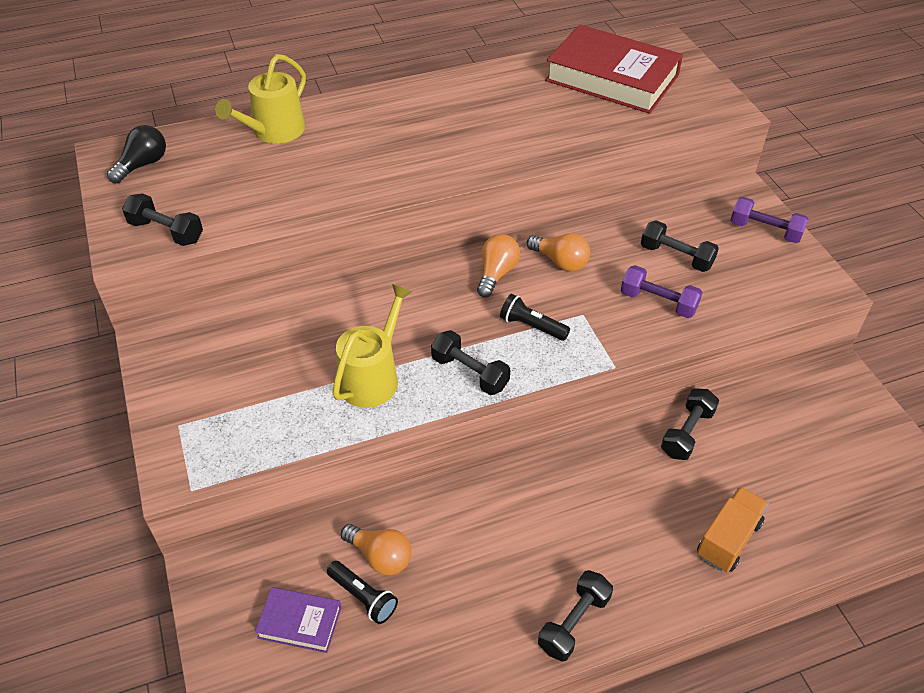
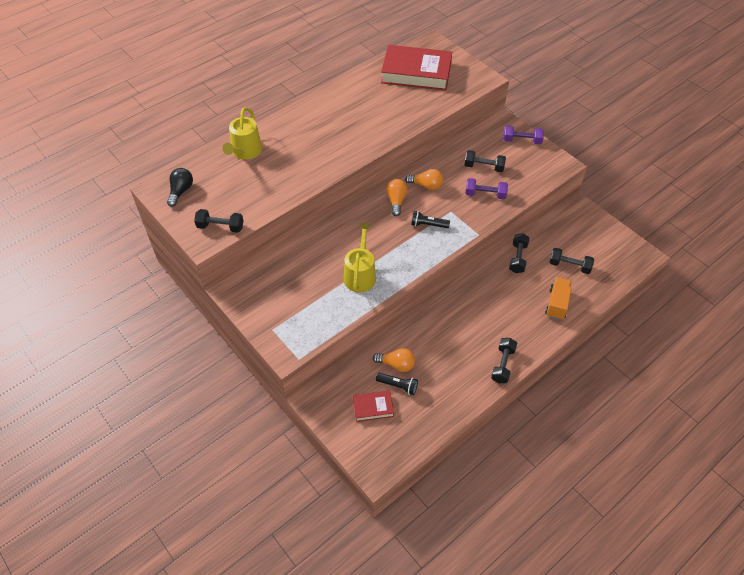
camera: 20 degrees left, 5 degrees up
(299, 622) = (373, 407): purple book -> red book
(470, 373) = (408, 258): black dumbbell -> black dumbbell (569, 266)

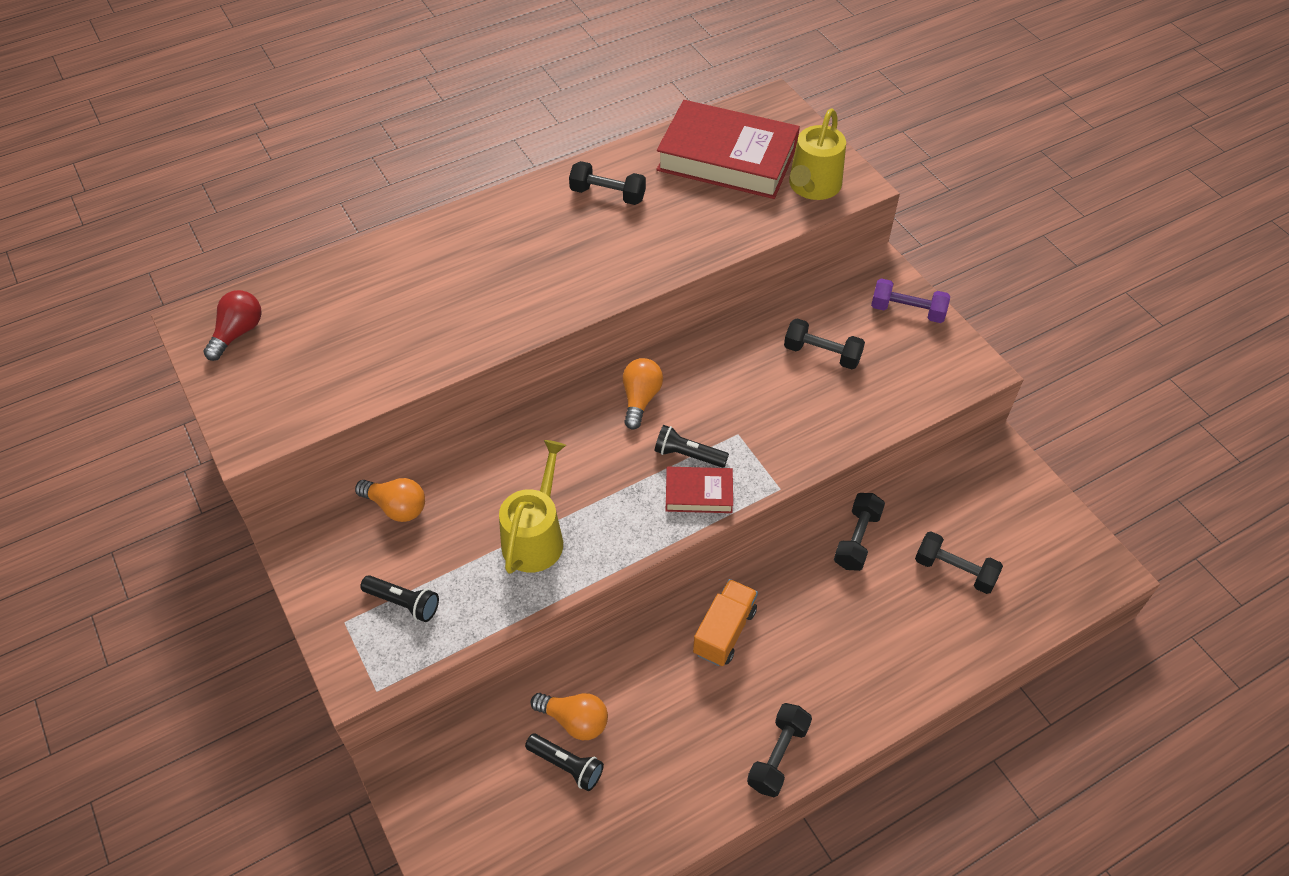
camera: 10 degrees right, 0 degrees up
(181, 191) = (238, 333): black light bulb -> red light bulb
(220, 227) = (287, 412): black dumbbell -> black dumbbell (607, 194)
(245, 152) = (374, 272): yellow watering can -> yellow watering can (813, 186)
(300, 316) = (403, 603): none -> black flashlight
(373, 407) = (508, 802): red book -> red book (699, 493)
(426, 185) = (704, 376): orange light bulb -> orange light bulb (396, 507)
(485, 194) = (811, 409): purple dumbbell -> none
(557, 304) = (912, 646): orange truck -> orange truck (724, 631)

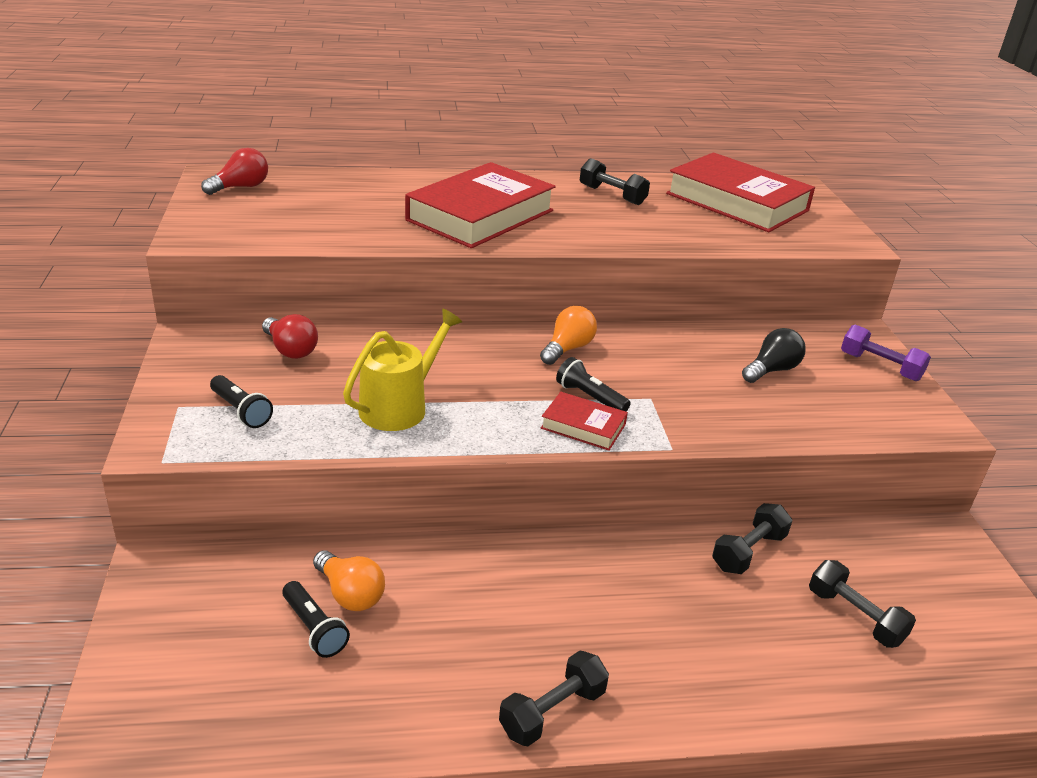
camera: 20 degrees right, 20 degrees down
(396, 507) = (290, 350): orange light bulb -> red light bulb
(501, 282) = (480, 215): none -> red book
(724, 631) = (557, 577): orange truck -> none
(813, 186) = (812, 234): yellow watering can -> none
(822, 354) = (771, 370): black dumbbell -> black light bulb

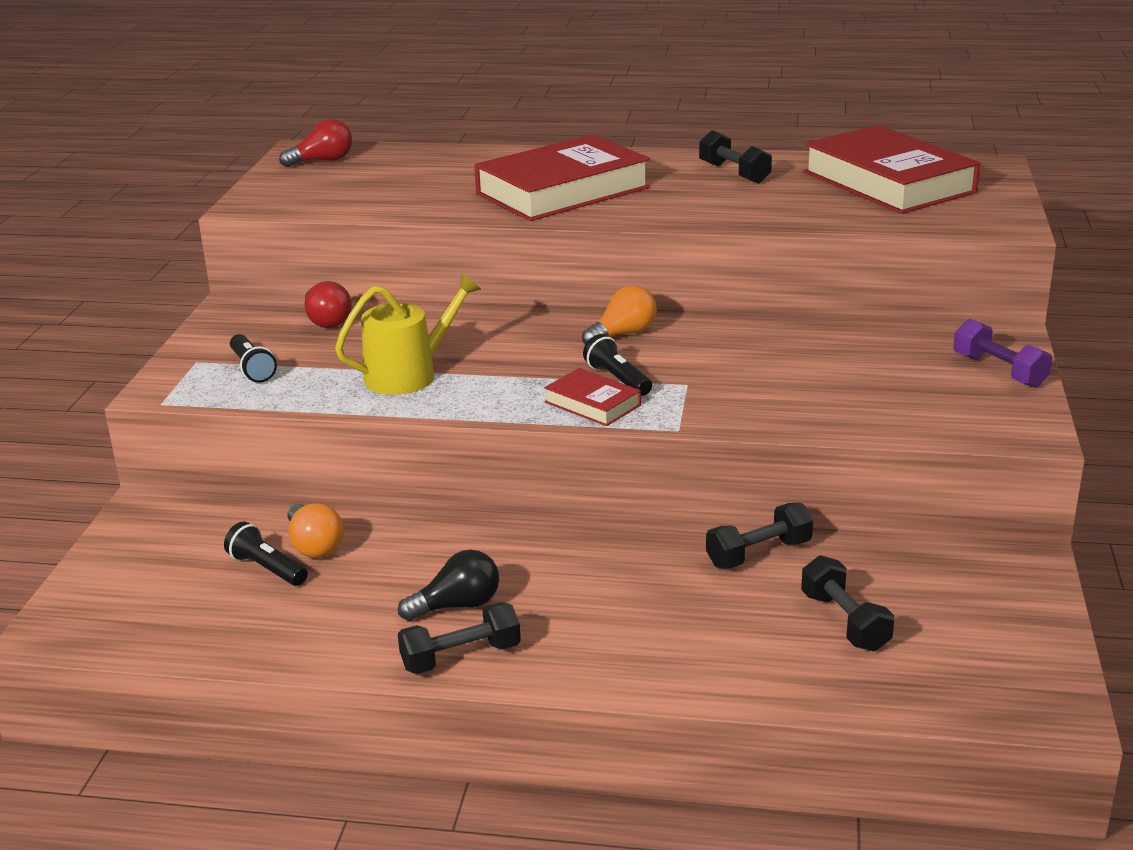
camera: 20 degrees right, 5 degrees down
(314, 629) = (267, 568): black flashlight -> black flashlight turned 150 degrees clockwise
(771, 370) = (854, 367): black light bulb -> black light bulb (457, 606)

